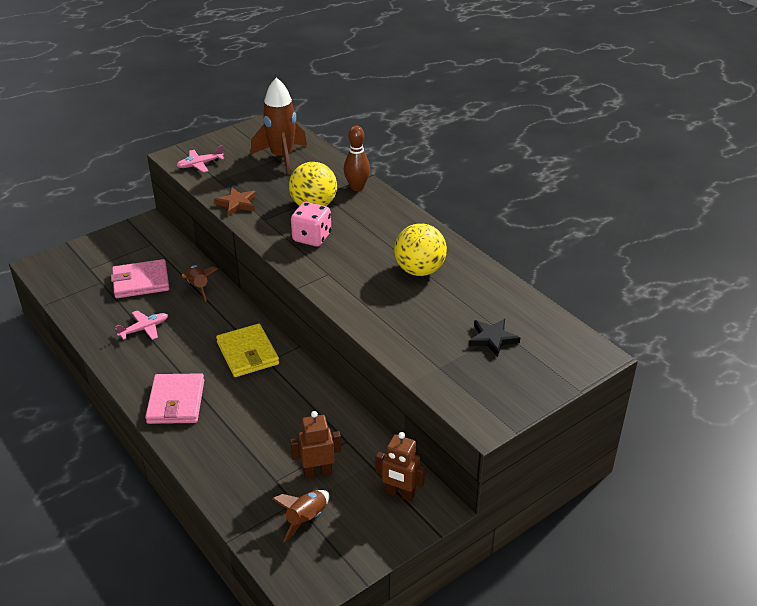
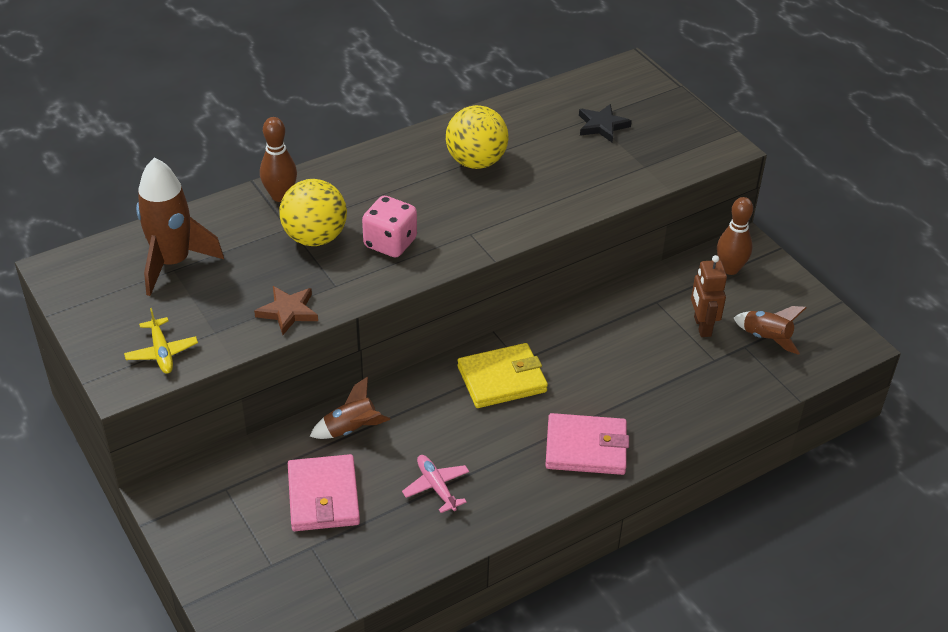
camera: 85 degrees left, 5 degrees up
(200, 164) = (162, 352): pink plane -> yellow plane
(400, 494) = (730, 269): brown robot -> brown bowling pin

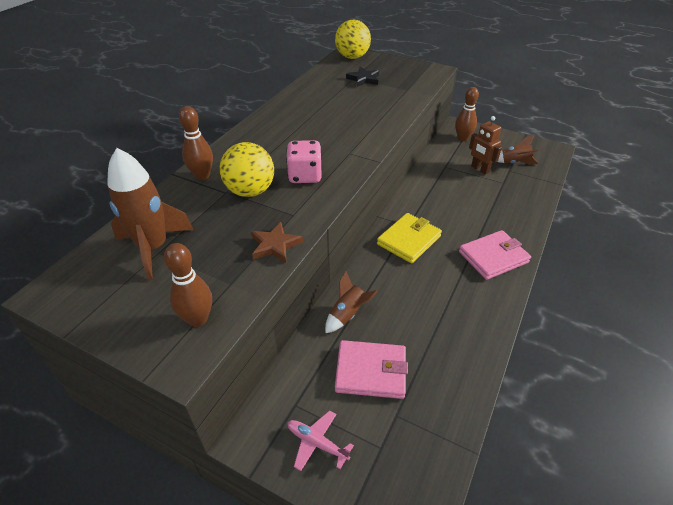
camera: 30 degrees left, 0 degrees up
(162, 352) = (198, 319): yellow plane -> brown bowling pin
(323, 496) = (371, 371): pink wallet -> pink wallet turned 45 degrees counterclockwise
(436, 487) = (436, 325): pink plane -> pink plane (317, 443)
(476, 162) = (313, 116): yellow ball -> yellow ball (352, 57)

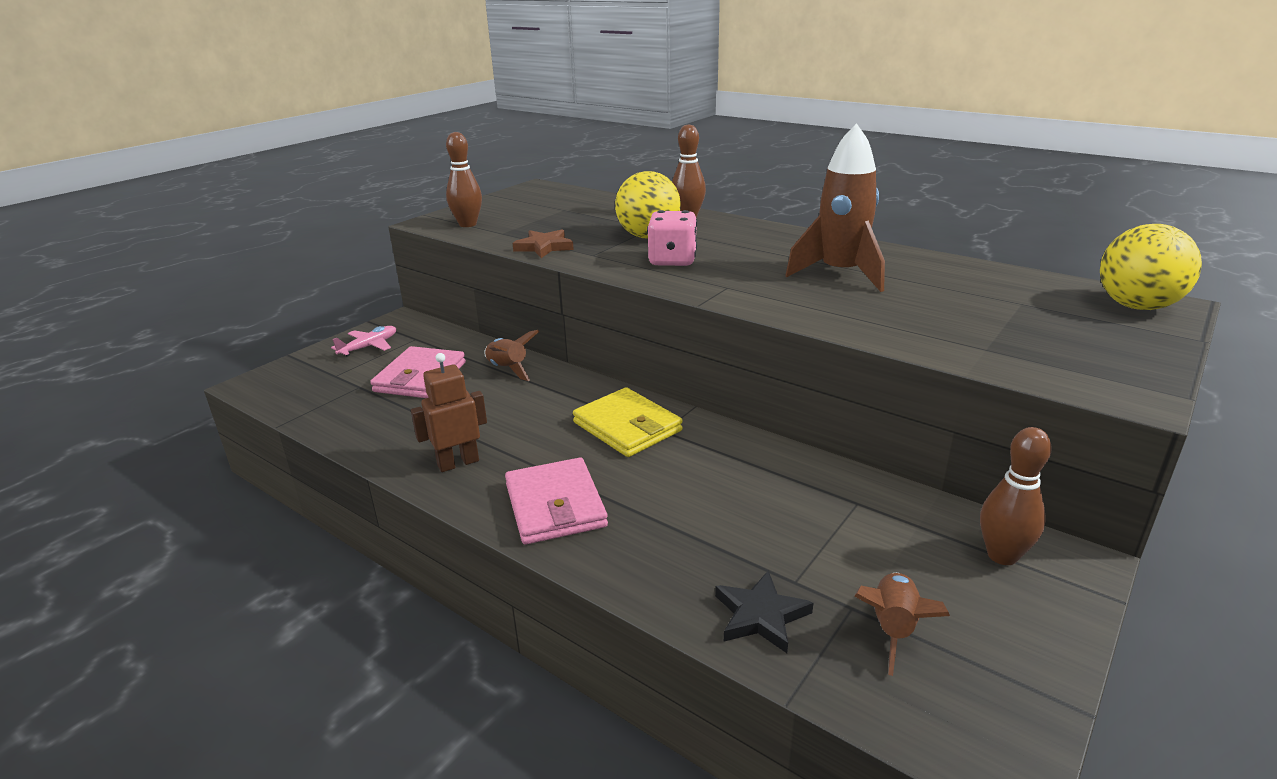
camera: 100 degrees right, 15 degrees down
(153, 248) = (571, 207): brown rocket -> brown rocket (840, 274)
(363, 79) = (1018, 311): black star -> black star (760, 615)
(480, 169) = (851, 554): brown robot -> brown robot (458, 463)

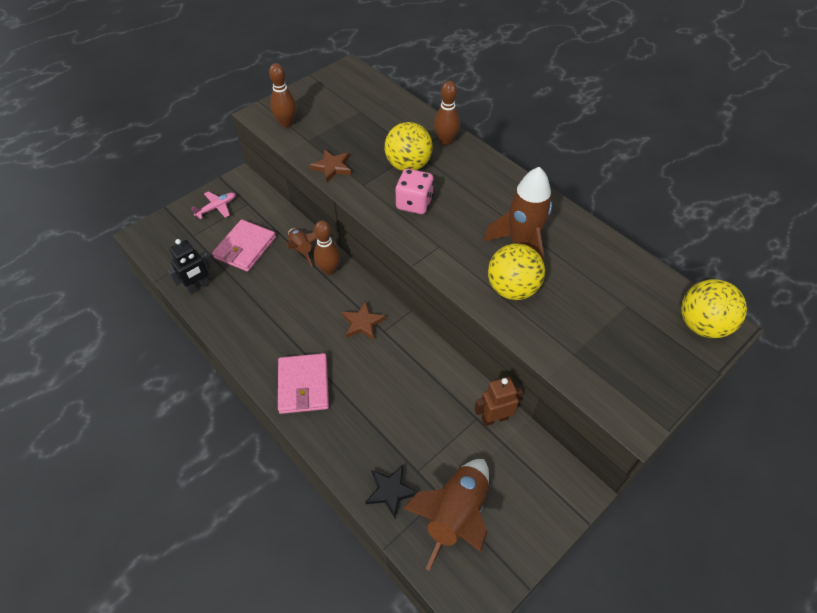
camera: 10 degrees right, 25 degrees up
(352, 422) = (198, 286): none -> black robot
(458, 463) = (255, 337): brown robot -> brown robot (494, 418)
(627, 427) = (362, 323): yellow wallet -> brown star
(854, 307) = (512, 288): none -> yellow ball
(893, 628) = (456, 514): brown rocket -> brown rocket, size x1.75
(1002, 555) = (540, 476): brown bowling pin -> brown bowling pin (329, 270)

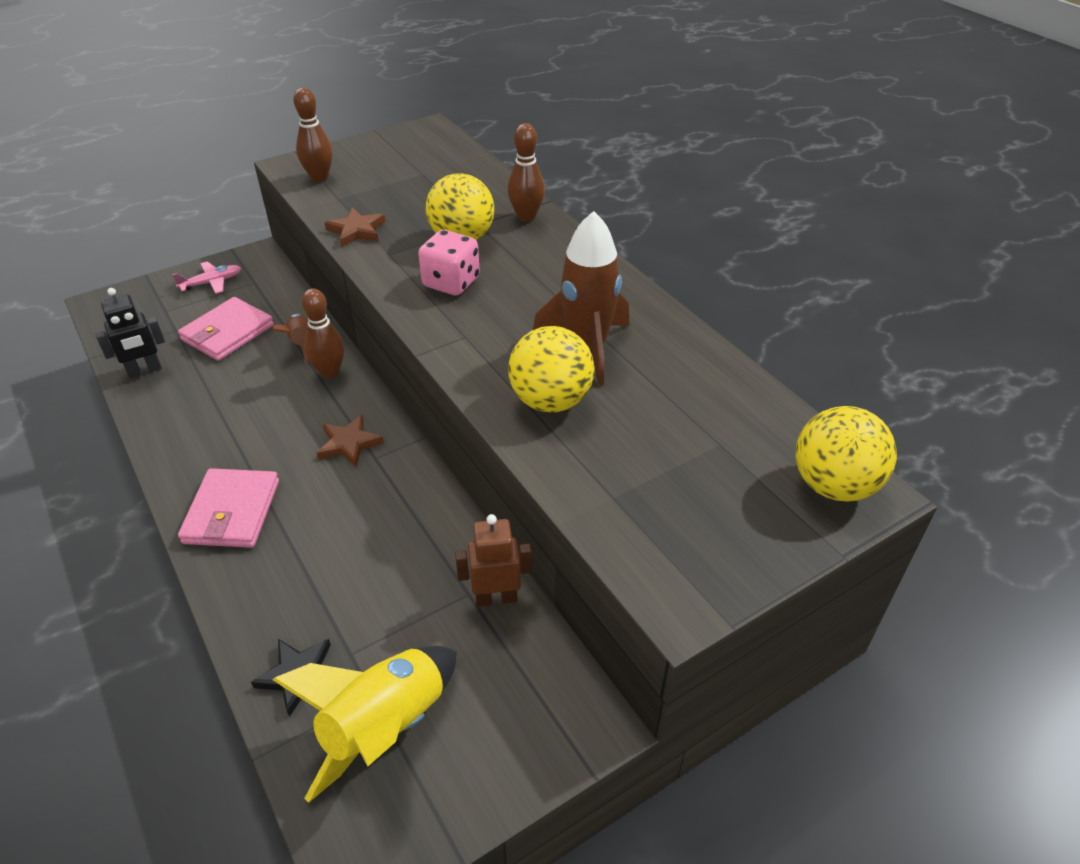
camera: 10 degrees right, 10 degrees down
(456, 514) = (385, 727): brown rocket -> yellow rocket

